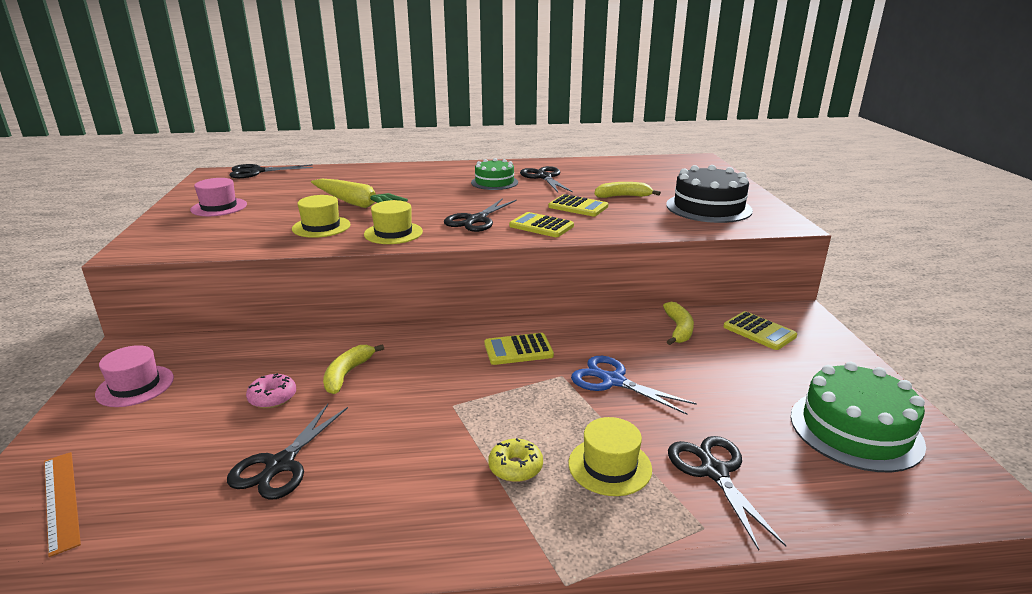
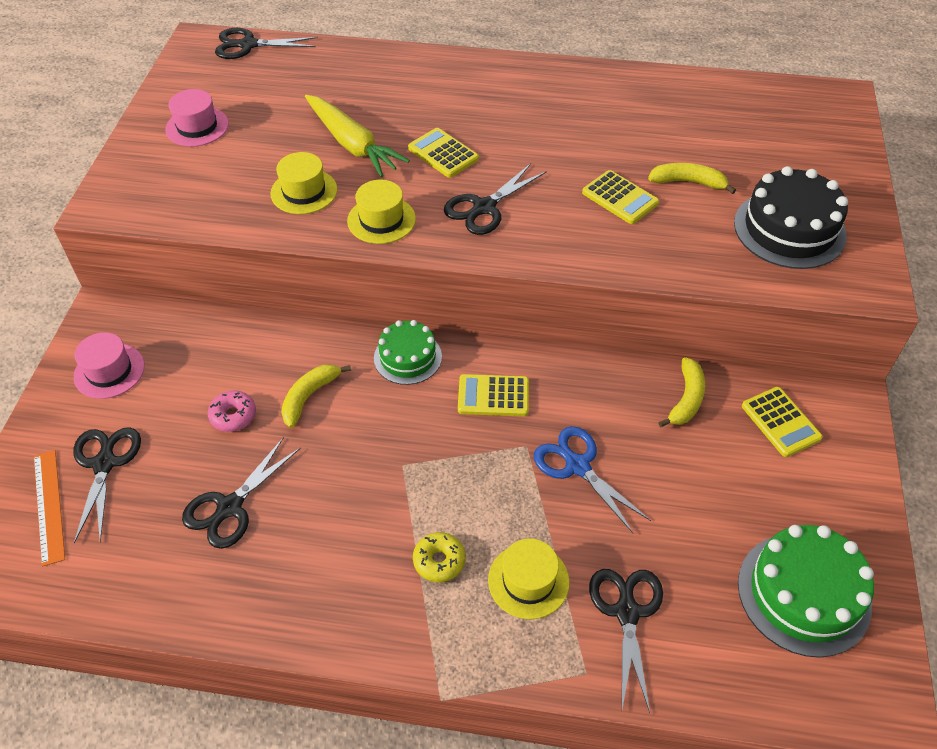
camera: 15 degrees right, 25 degrees up
(494, 182) = (534, 118): green cake -> green cake (407, 357)
(541, 226) = (558, 235): yellow calculator -> yellow calculator (443, 153)
(544, 177) = (603, 115): black scissors -> black scissors (105, 464)

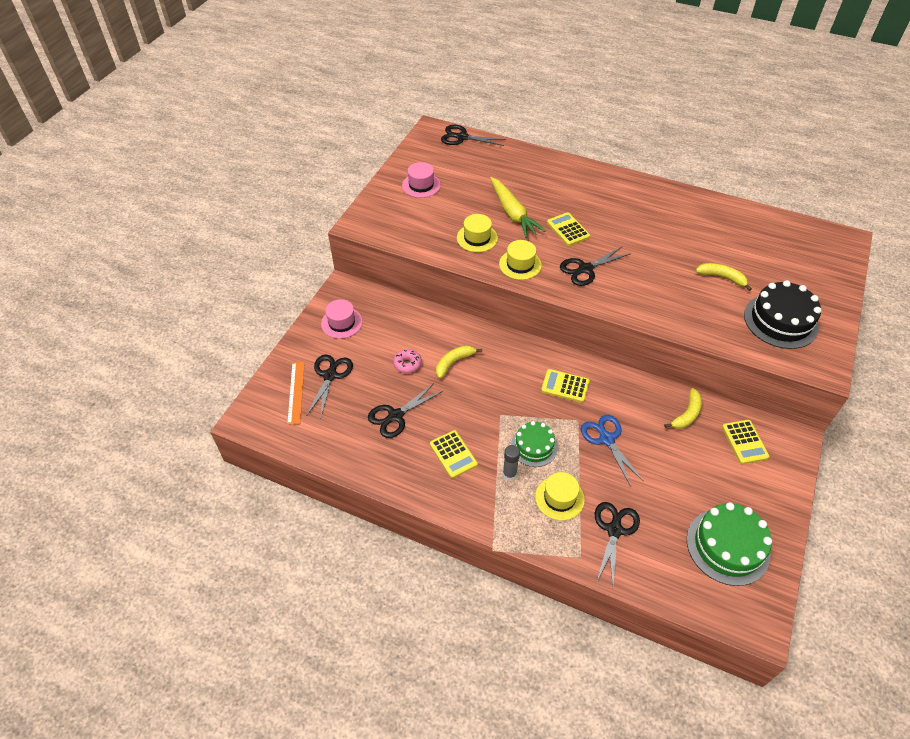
camera: 15 degrees right, 0 degrees up
(407, 357) = (518, 351): green cake -> green cake (534, 446)
(439, 561) = (509, 474): yellow donut -> grey glue stick
(620, 198) = (674, 279): yellow calculator -> yellow calculator (453, 454)

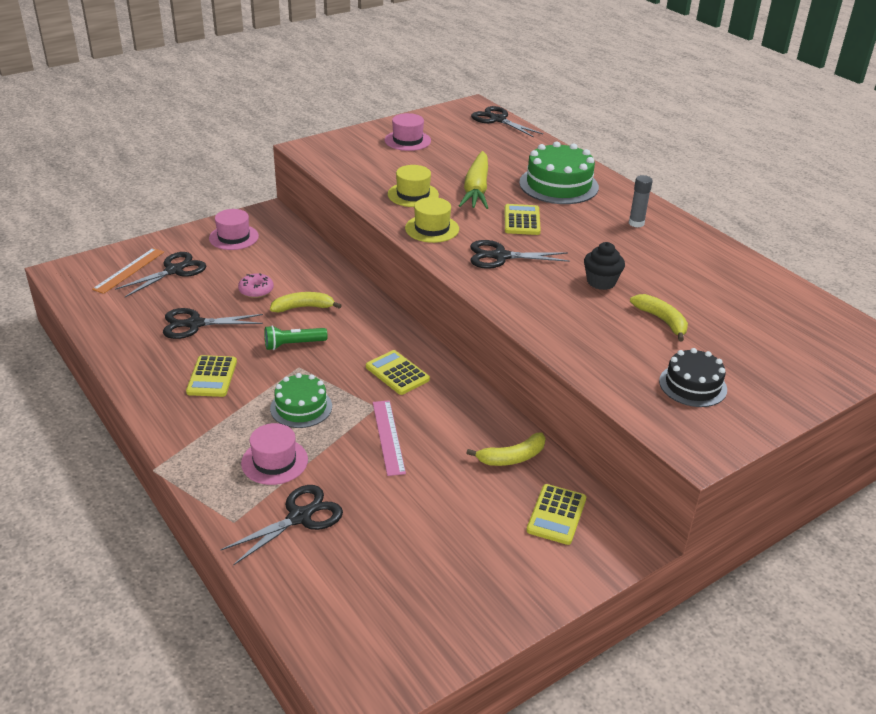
camera: 30 degrees right, 15 degrees down
(479, 398) = (293, 344): none -> green flashlight
(509, 474) = (247, 418): grey glue stick -> grey glue stick (636, 223)
(559, 498) = (274, 461): yellow hat -> pink hat
(606, 439) = (388, 437): blue scissors -> pink ruler
(662, 262) = (601, 282): none -> black cupcake
(727, 546) = (415, 599): green cake -> green cake (558, 185)
(780, 321) = (692, 385): black cake -> black cake, size x0.63

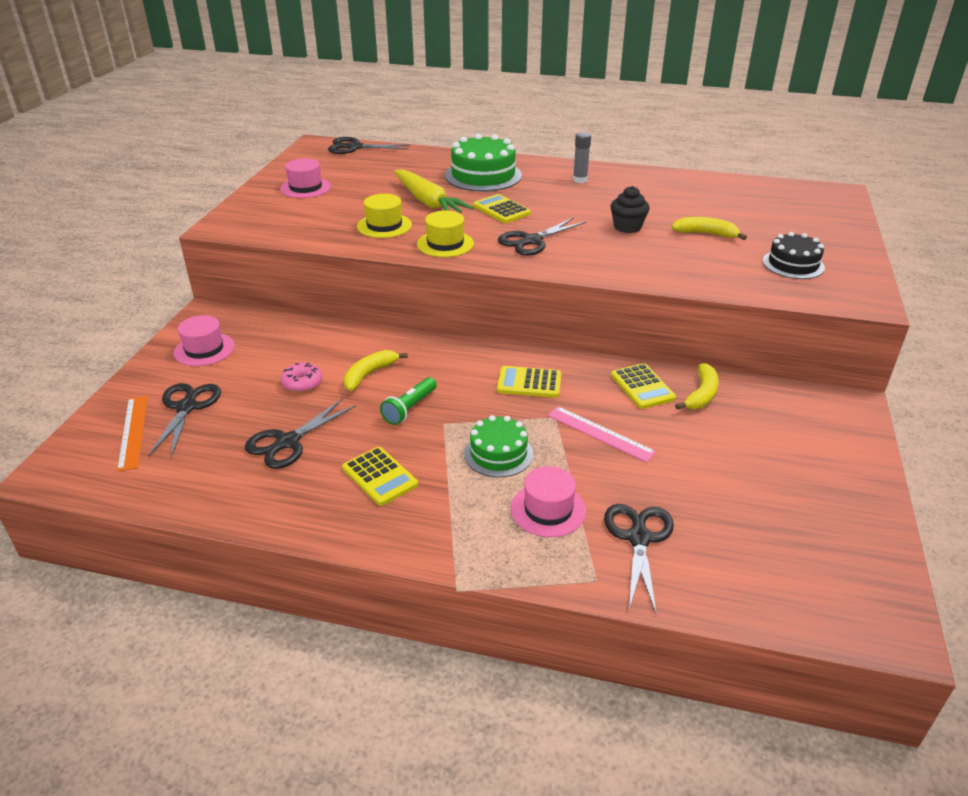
camera: 40 degrees left, 0 degrees up
(556, 515) = (787, 415): yellow calculator -> yellow calculator (642, 387)

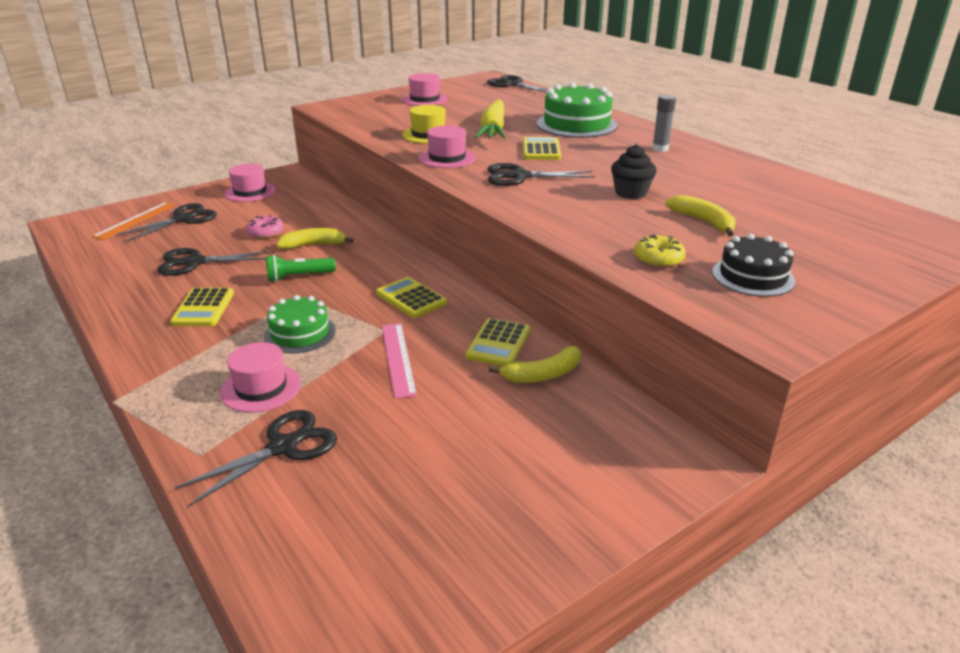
camera: 40 degrees right, 5 degrees down
(445, 244) = (447, 158): yellow hat -> pink hat
(730, 274) = (658, 259): none -> yellow donut

